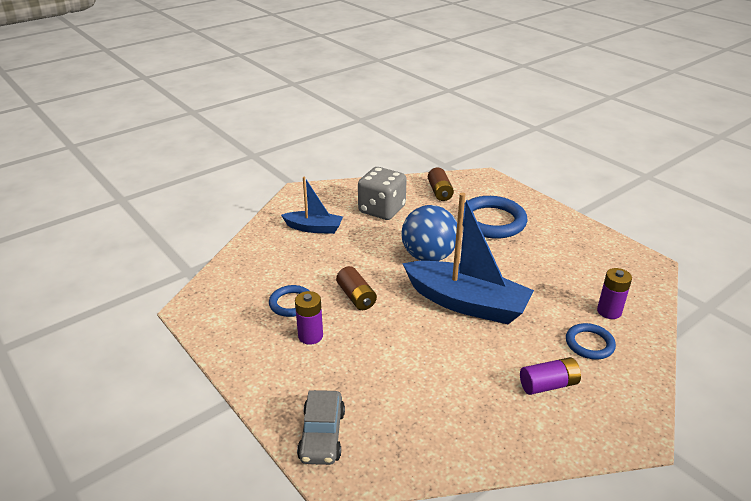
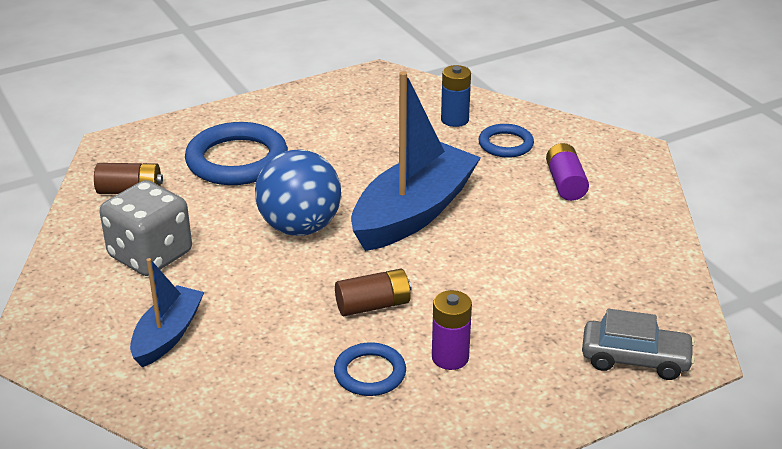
camera: 80 degrees left, 0 degrees up
(609, 311) = (454, 120): purple battery -> blue battery

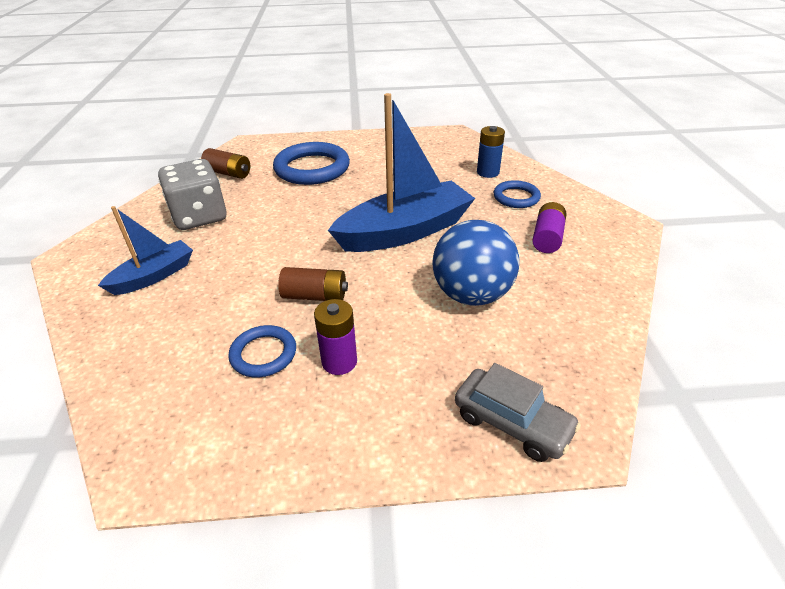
camera: 25 degrees right, 5 degrees up
(300, 227) = (313, 222): blue ball -> blue ball (471, 295)

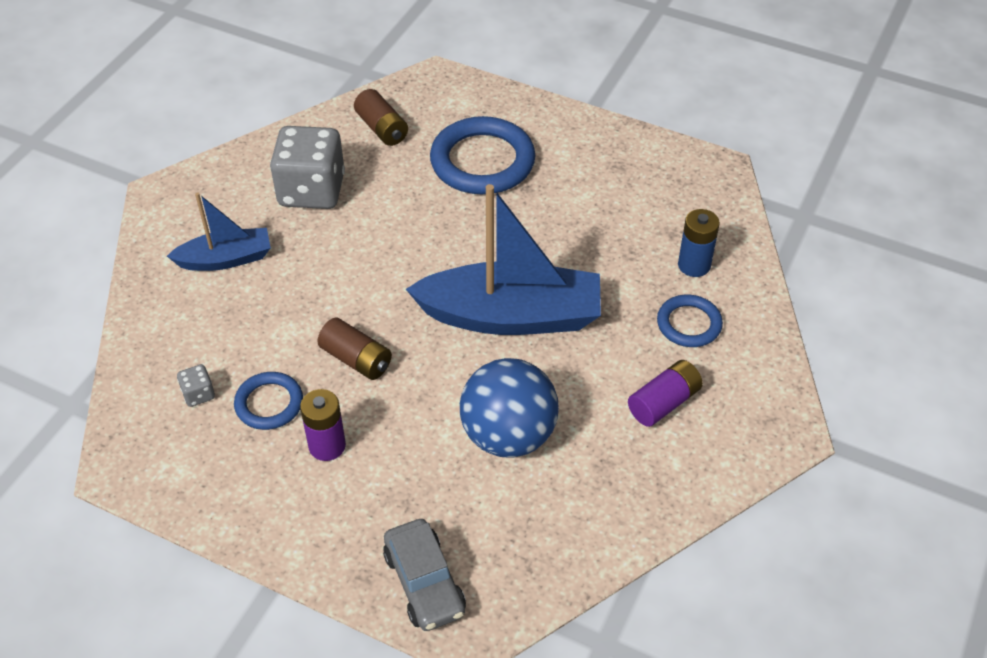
camera: 30 degrees right, 10 degrees up
(190, 375) = (198, 394): none -> grey dice

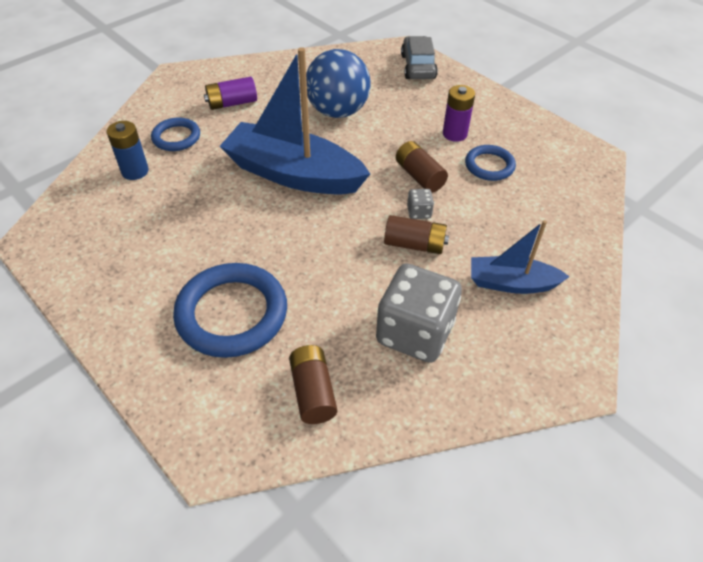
camera: 160 degrees left, 0 degrees up
(198, 394) = (540, 184): grey dice -> grey dice (419, 212)
(336, 271) = (414, 244): none -> brown battery

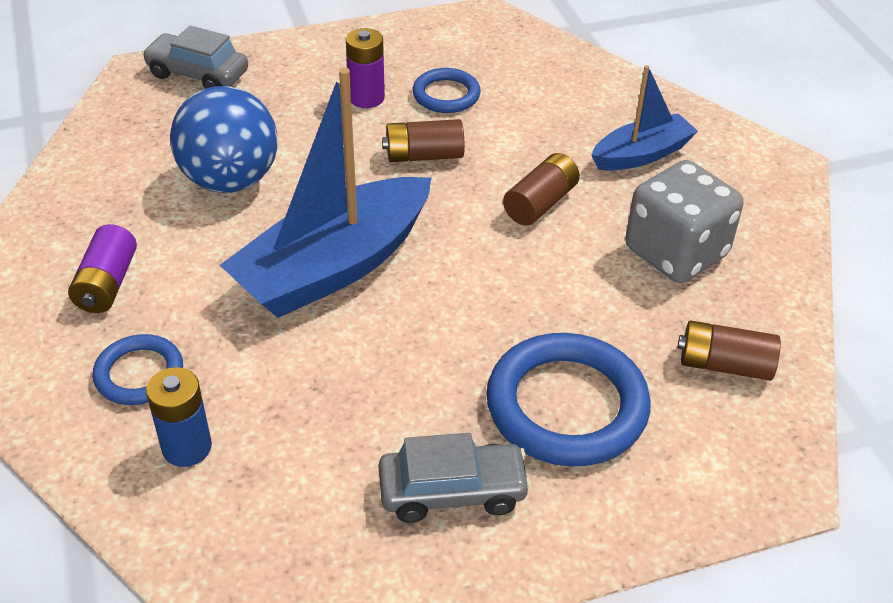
camera: 65 degrees left, 5 degrees down
(142, 282) = (452, 492): none -> grey car
(419, 212) = (488, 180): grey dice -> none
(511, 283) = (641, 154): blue boat -> blue boat turned 150 degrees counterclockwise

